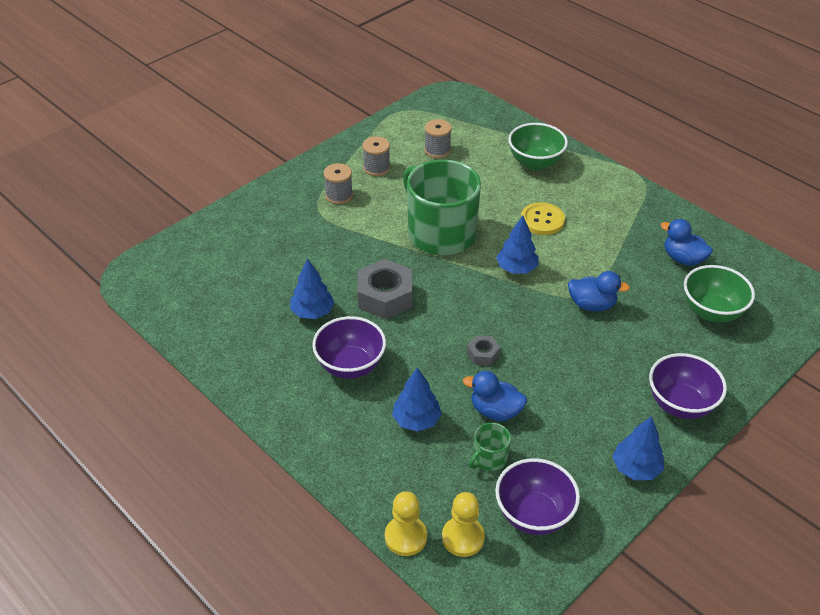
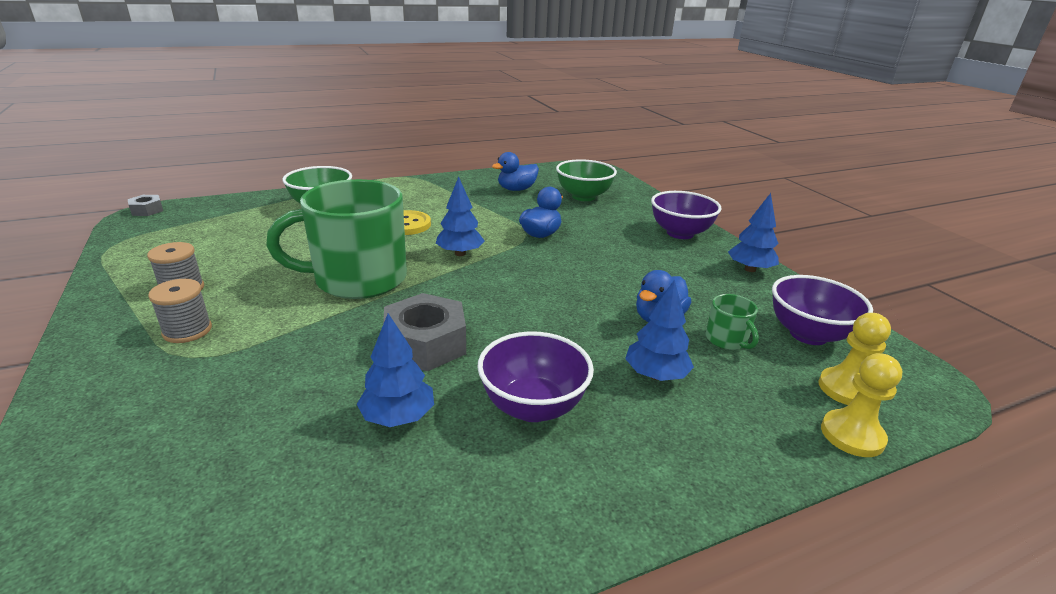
camera: 70 degrees left, 15 degrees down
(437, 150) = (219, 245): grey spool -> none
(483, 354) = (571, 303): grey nut -> grey nut (147, 210)

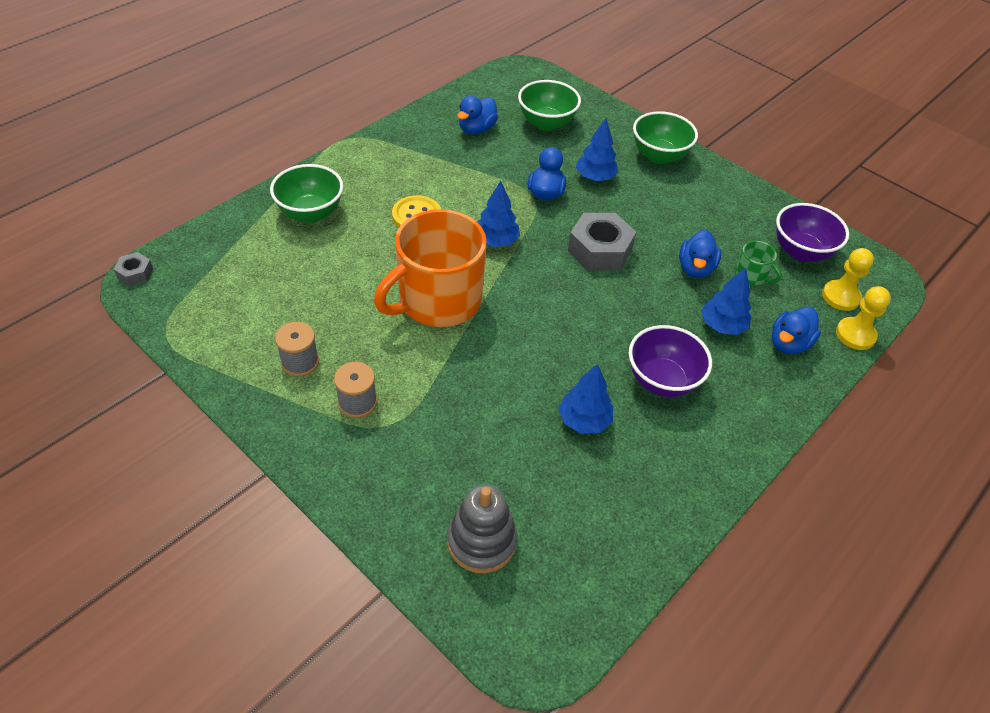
camera: 25 degrees left, 20 degrees up
(130, 506) = (481, 541): none -> grey stacking toy
(358, 279) = (438, 300): green mug -> orange mug
(425, 344) = (550, 351): grey nut -> grey nut (599, 250)
(680, 233) = (659, 156): purple bowl -> green bowl
(740, 417) = (789, 343): none -> blue duck
(750, 269) = (733, 189): blue tree -> blue tree (595, 177)

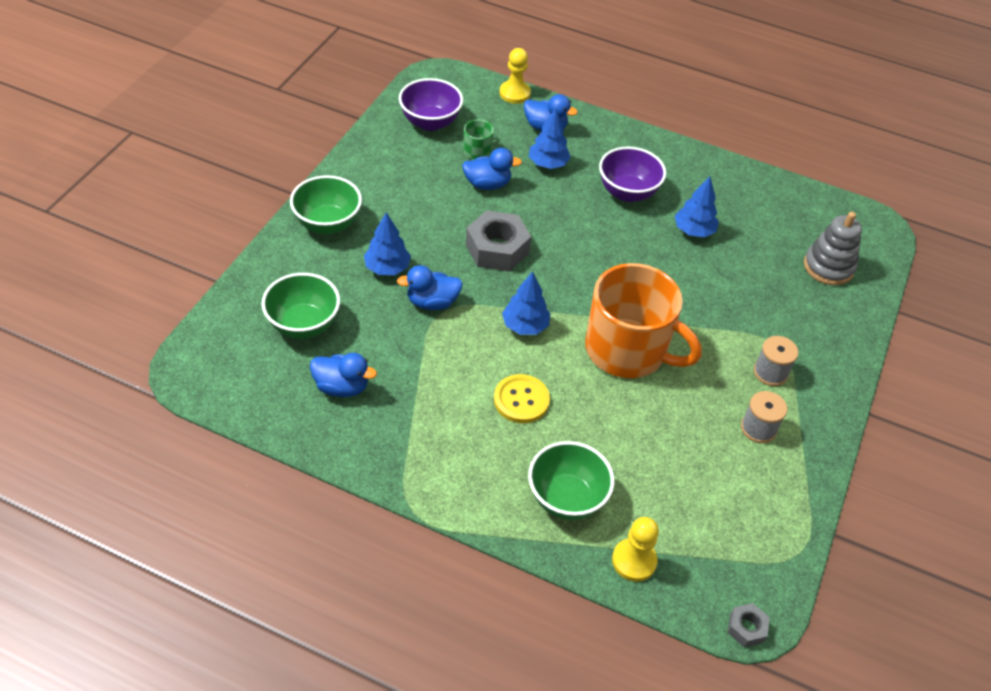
camera: 110 degrees left, 0 degrees up
(840, 297) = (475, 100): yellow pawn -> yellow pawn (634, 561)

